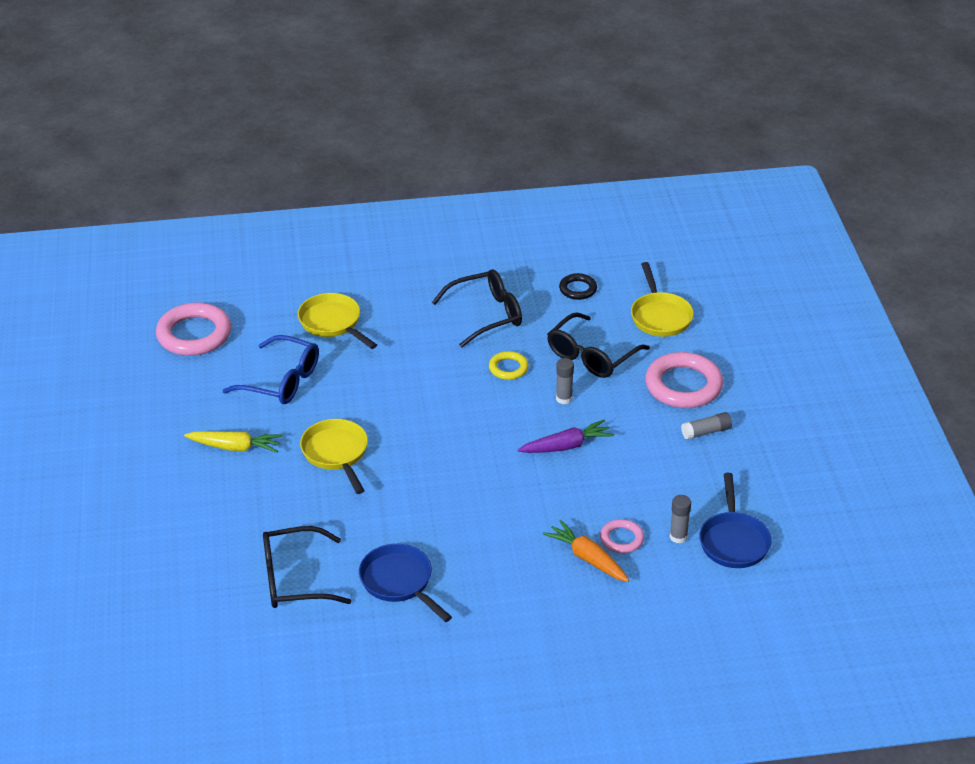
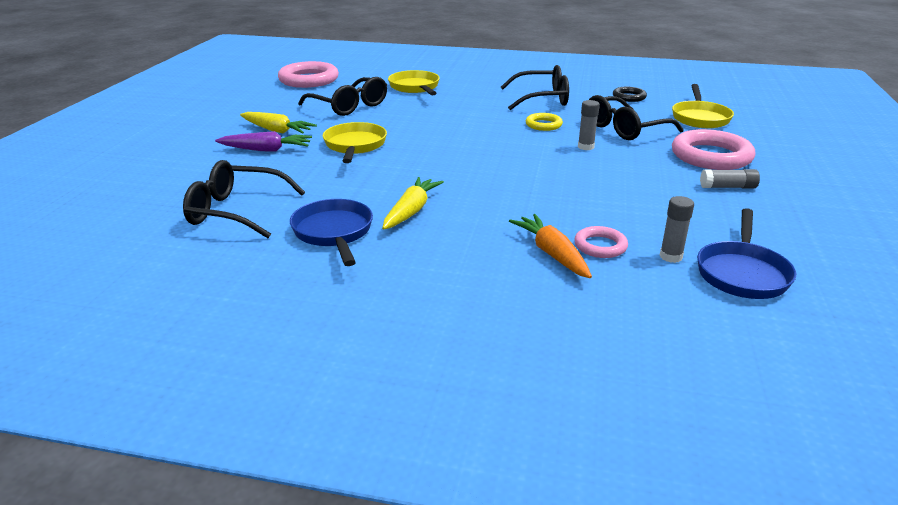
camera: 20 degrees right, 10 degrees down
(282, 381) = (349, 106): blue glasses -> black glasses
(448, 537) = (411, 211): none -> yellow carrot
(566, 446) = (572, 173): purple carrot -> purple carrot (266, 150)

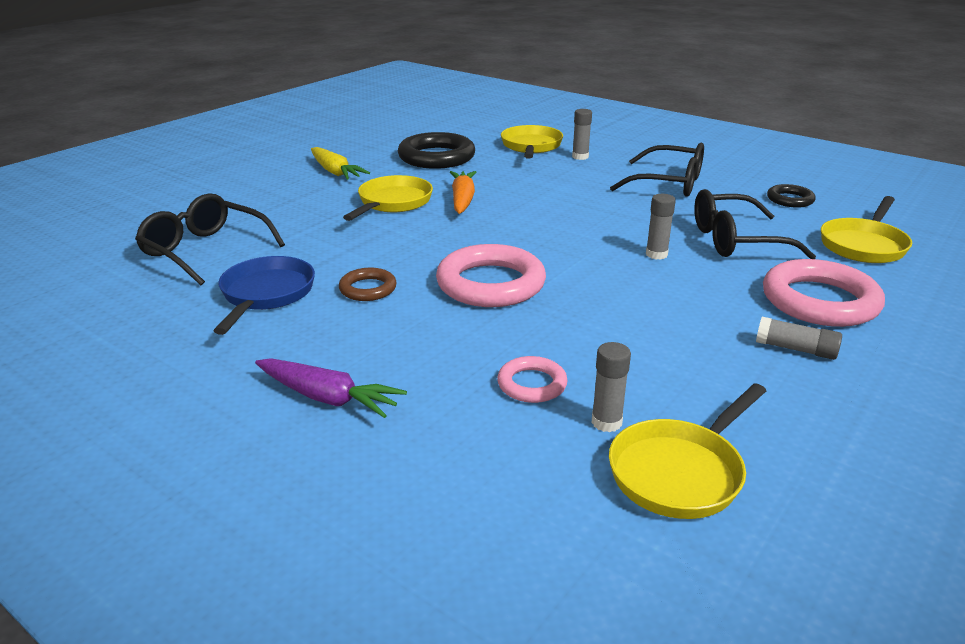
camera: 25 degrees right, 0 degrees up
(266, 150) = (303, 191): purple carrot -> purple carrot (328, 398)
(309, 80) = (427, 121): pink ring -> pink ring (490, 284)
(349, 106) = (436, 157): black glasses -> black ring
(411, 211) = (368, 289): yellow carrot -> brown ring
(460, 90) = (580, 157): none -> grey glue stick
(543, 125) = (633, 217): yellow ring -> none
(551, 254) = (463, 378): orange carrot -> orange carrot (462, 199)
(742, 273) = (680, 472): blue pan -> yellow pan

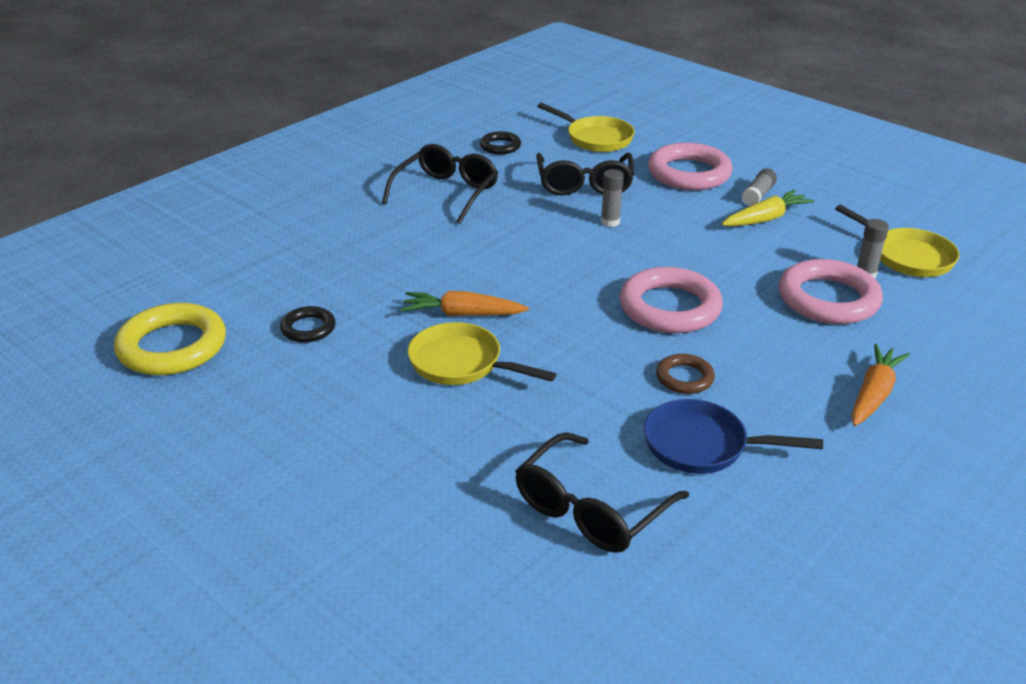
camera: 85 degrees left, 5 degrees up
(328, 398) = (873, 394): purple carrot -> orange carrot
(335, 172) = (335, 414): yellow carrot -> yellow carrot (766, 218)
(412, 129) = (172, 346): none -> yellow ring
(436, 157) = (308, 328): black ring -> black ring, size x0.52
(531, 146) = (298, 258): yellow pan -> none
(532, 384) = (828, 299): pink ring -> pink ring, size x1.92
(580, 157) = (348, 230): grey glue stick -> none

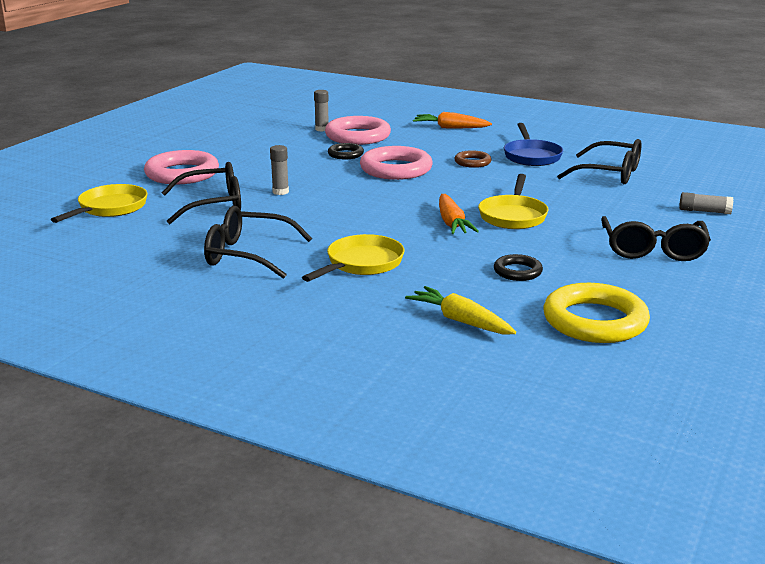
camera: 105 degrees left, 10 degrees down
(292, 447) = (653, 250): none -> black glasses
(500, 146) = (132, 245): black ring -> black ring (345, 154)
(758, 195) = (216, 154): grey glue stick -> grey glue stick (704, 211)
(766, 218) = (255, 151): yellow carrot -> yellow carrot (460, 321)
(907, 256) = (293, 121): yellow pan -> yellow pan (361, 264)

